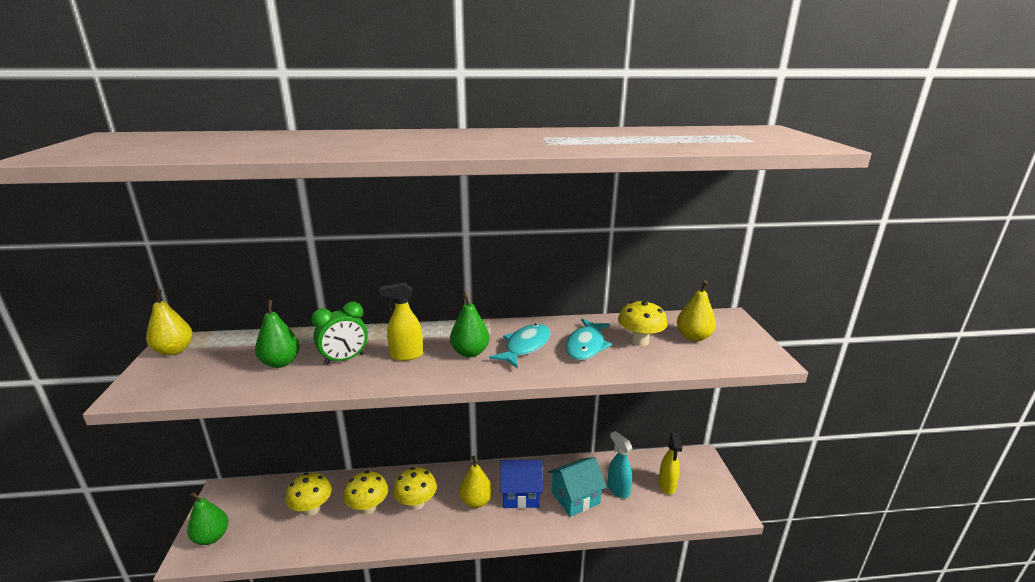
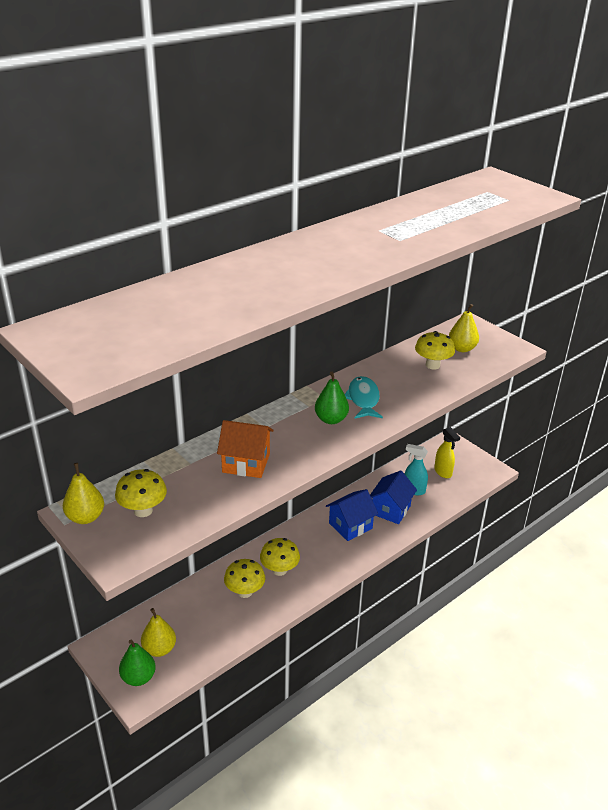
camera: 35 degrees left, 10 degrees up
(280, 362) = (199, 487): green pear -> none
(312, 509) = (199, 616): yellow mushroom -> yellow mushroom (143, 510)
(344, 359) = (246, 463): green clock -> orange house
(406, 355) = (288, 441): yellow spray bottle -> none
(476, 501) = (323, 546): yellow pear -> yellow pear (159, 649)
(575, 498) = (390, 510): turquoise house -> blue house
(586, 346) = (402, 382): turquoise fish -> none

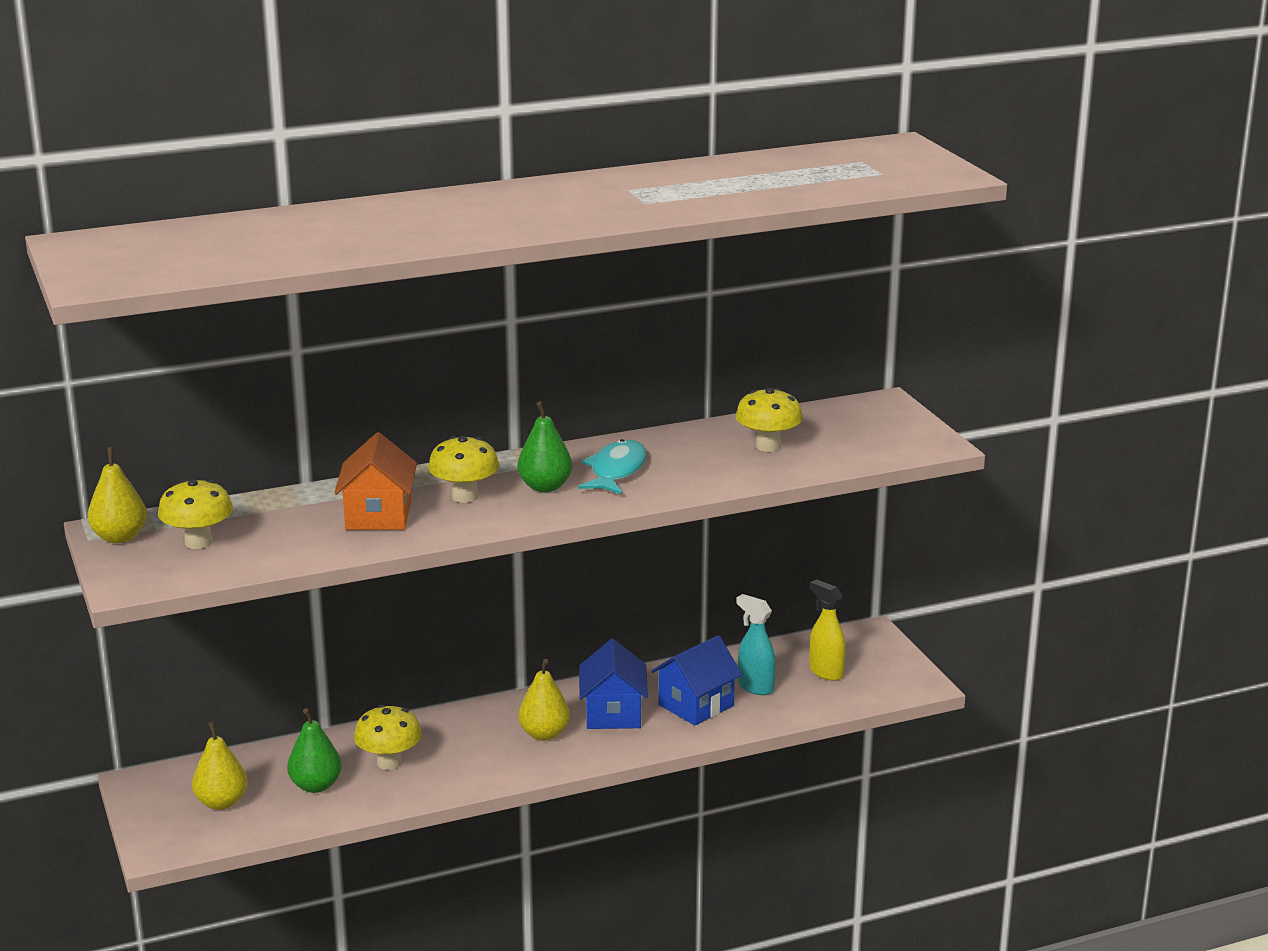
camera: 20 degrees right, 10 degrees down
(138, 677) = (173, 827): green pear -> green pear (316, 786)
(246, 463) = (378, 516): orange house -> orange house turned 60 degrees clockwise
(279, 570) = (460, 747): yellow mushroom -> yellow mushroom (465, 496)
(350, 526) = (613, 714): blue house -> blue house turned 75 degrees counterclockwise
(443, 472) = (825, 672): yellow spray bottle -> yellow spray bottle turned 150 degrees clockwise
(462, 348) = (838, 432): yellow pear -> yellow pear (544, 734)

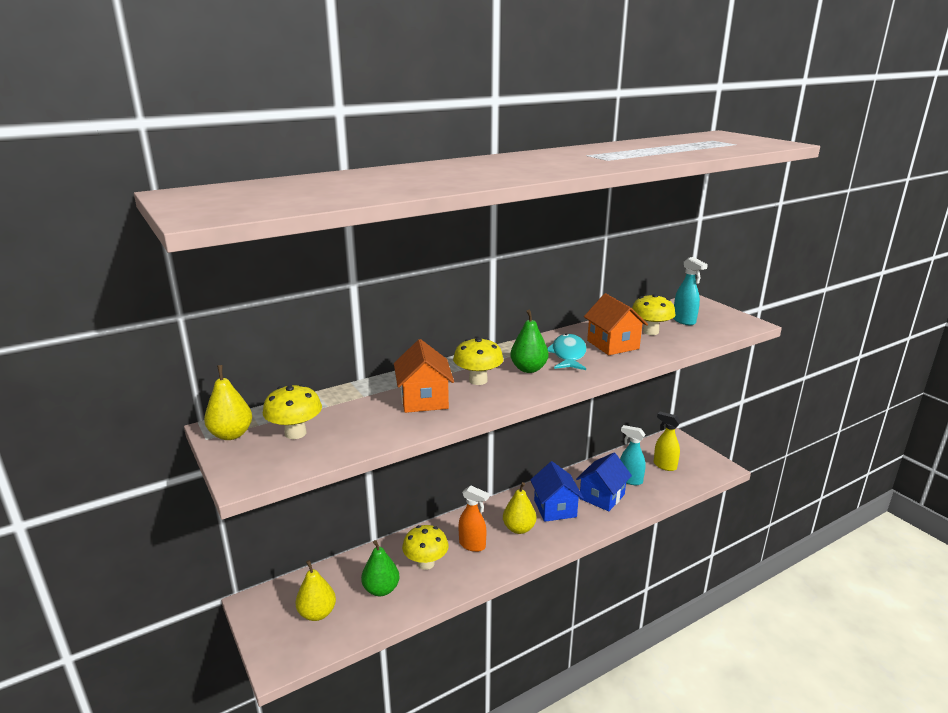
camera: 10 degrees left, 0 degrees up
(465, 748) = (472, 545): none -> orange spray bottle
(694, 461) = (613, 344): none -> orange house
(836, 433) = (684, 321): none -> turquoise spray bottle

